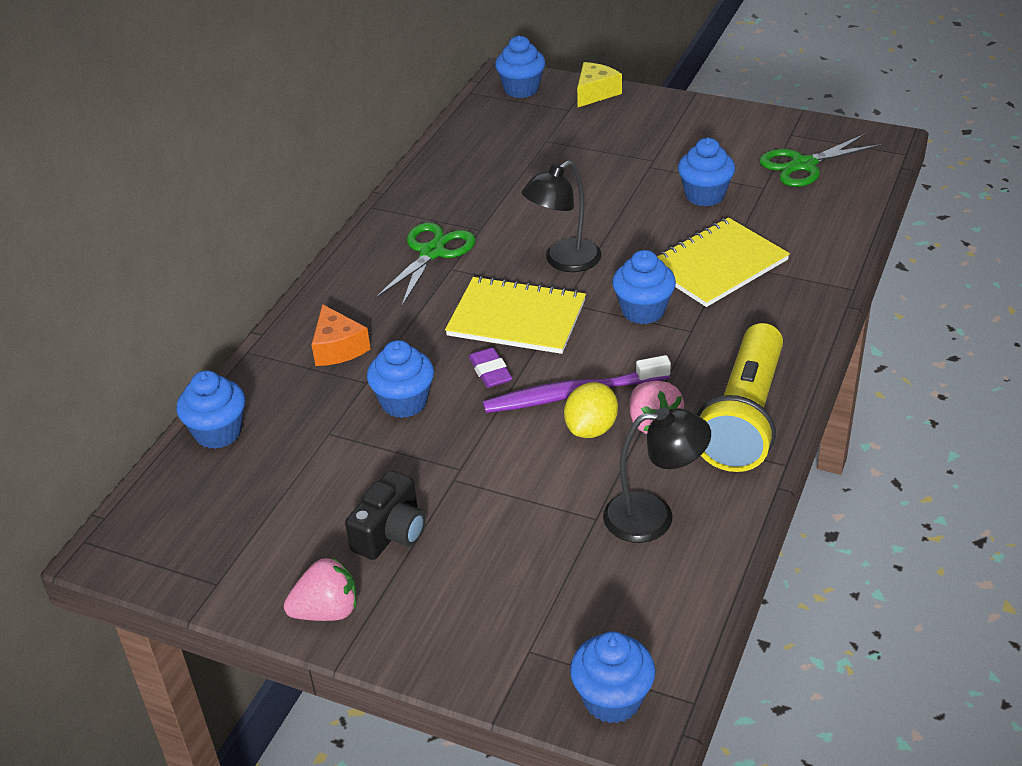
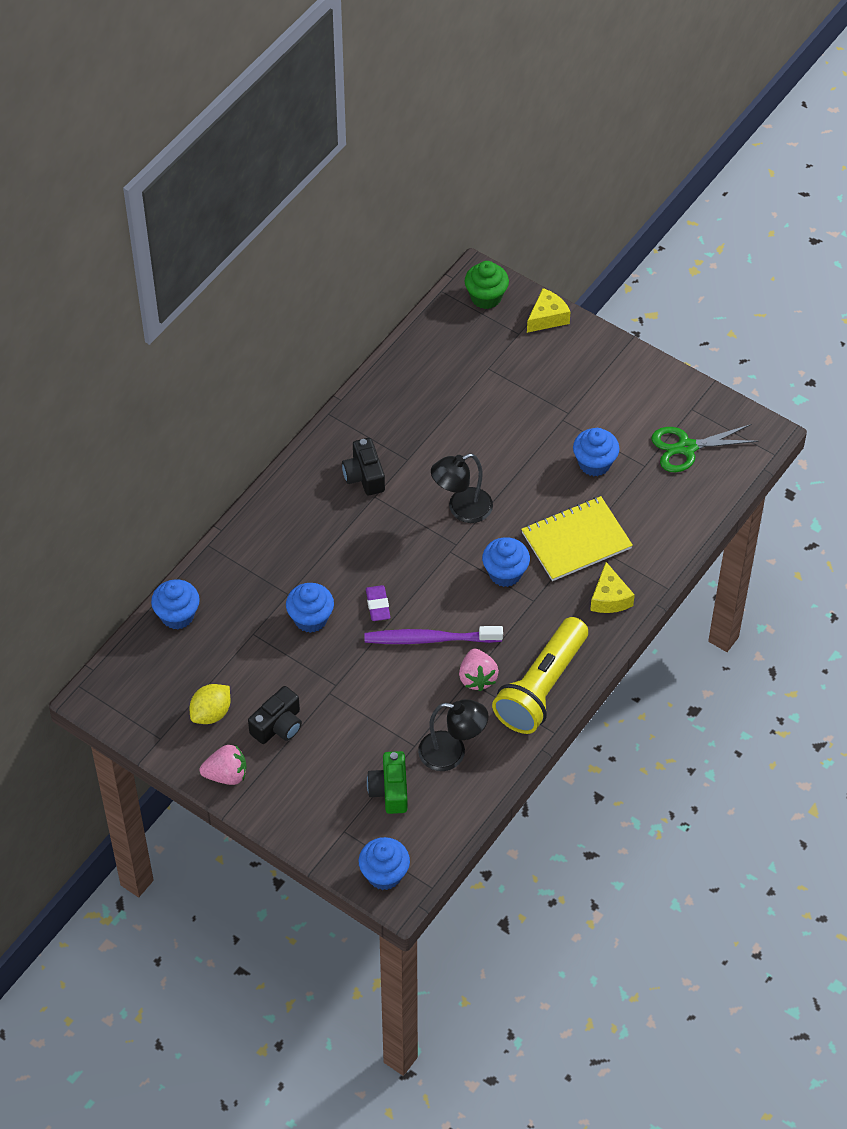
camera: 10 degrees right, 15 degrees up
(338, 348) = (274, 557): orange cheese -> none
(432, 252) = (364, 476): green scissors -> black camera
(516, 318) = (410, 558): yellow notebook -> none
(521, 89) = (486, 297): blue cupcake -> green cupcake
(580, 581) = (390, 790): none -> green camera
(591, 429) = (433, 672): yellow lemon -> yellow lemon (211, 713)
(786, 310) = (609, 598): none -> yellow cheese

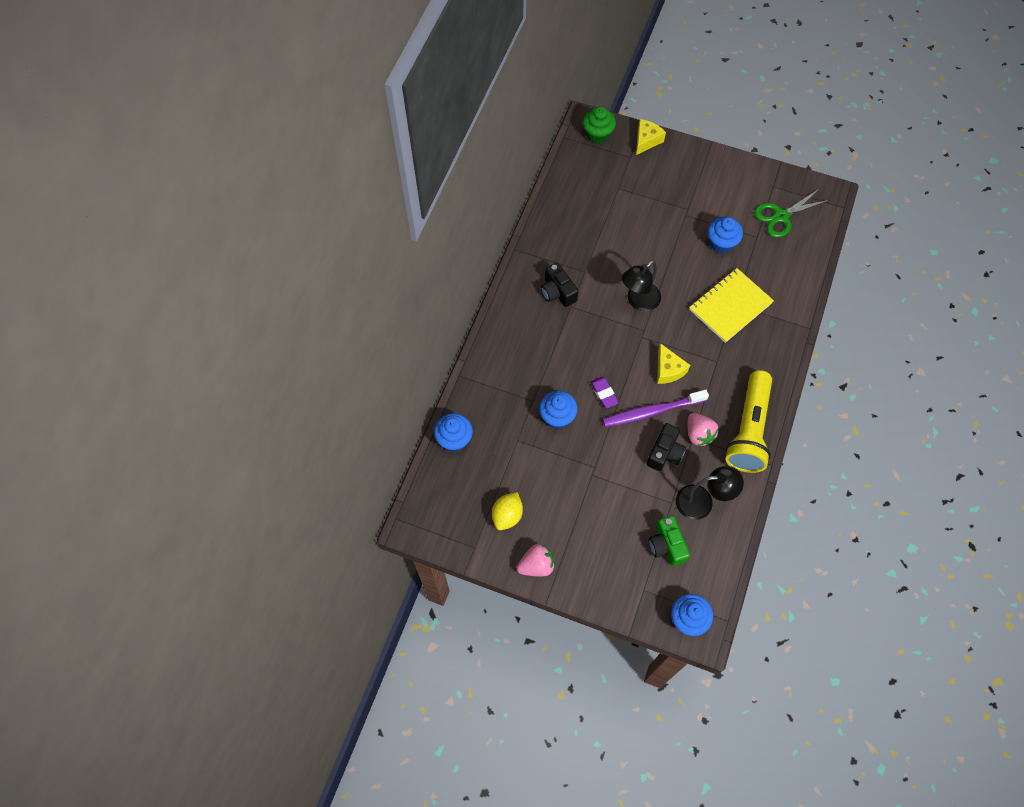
camera: 15 degrees left, 10 degrees up
(278, 725) = (562, 512): black camera -> black camera (665, 453)
(505, 573) = (688, 344): blue cupcake -> none
(609, 598) = (771, 346): yellow cheese -> yellow cheese (668, 370)

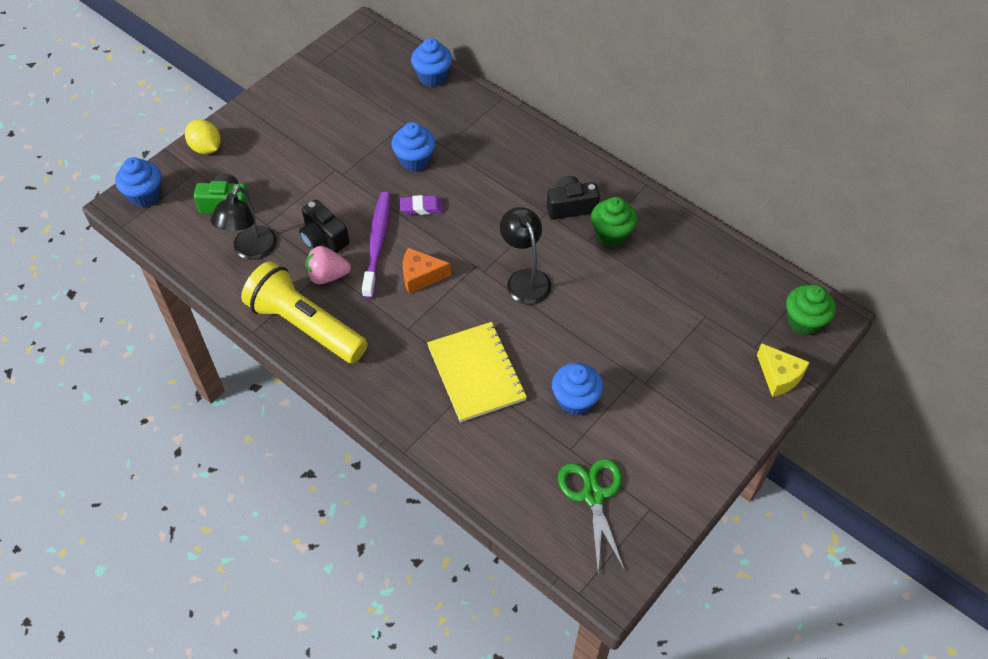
camera: 110 degrees right, 10 degrees down
(507, 515) = (332, 94): yellow lemon -> yellow lemon (206, 148)
(536, 565) = (271, 101): pink strawberry -> none
(573, 259) = (611, 235): none -> green cupcake
(668, 370) = (420, 276): yellow cheese -> orange cheese

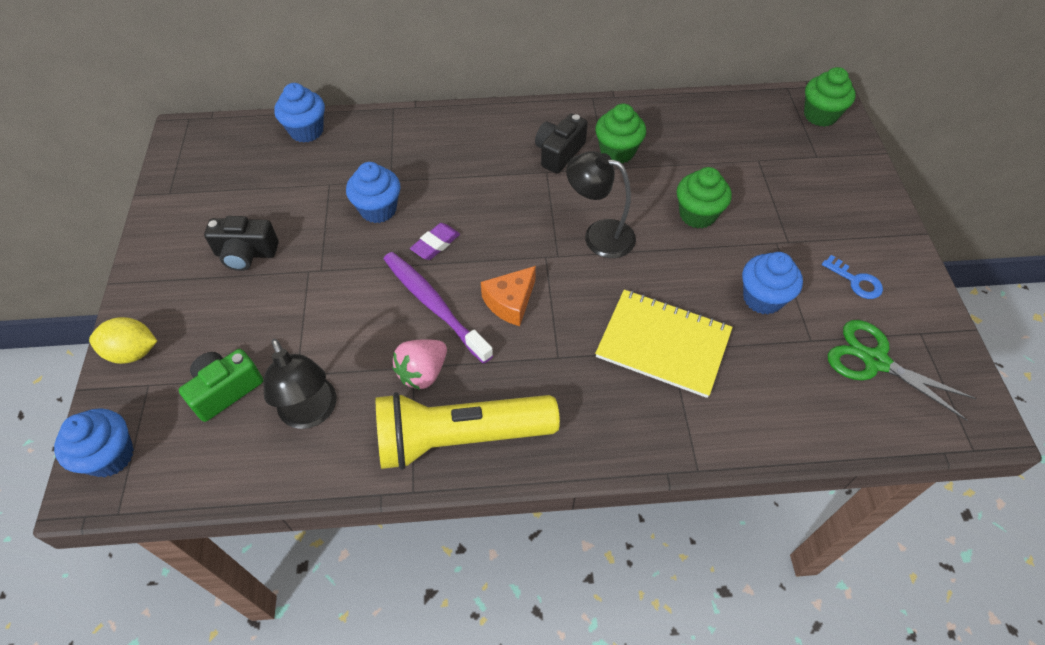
camera: 45 degrees left, 0 degrees up
(323, 237) = (374, 341): black camera -> black camera (246, 253)
(607, 317) = (697, 215): none -> green cupcake
(654, 443) = (856, 281): none -> blue key
(779, 376) = (858, 164): yellow cheese -> none

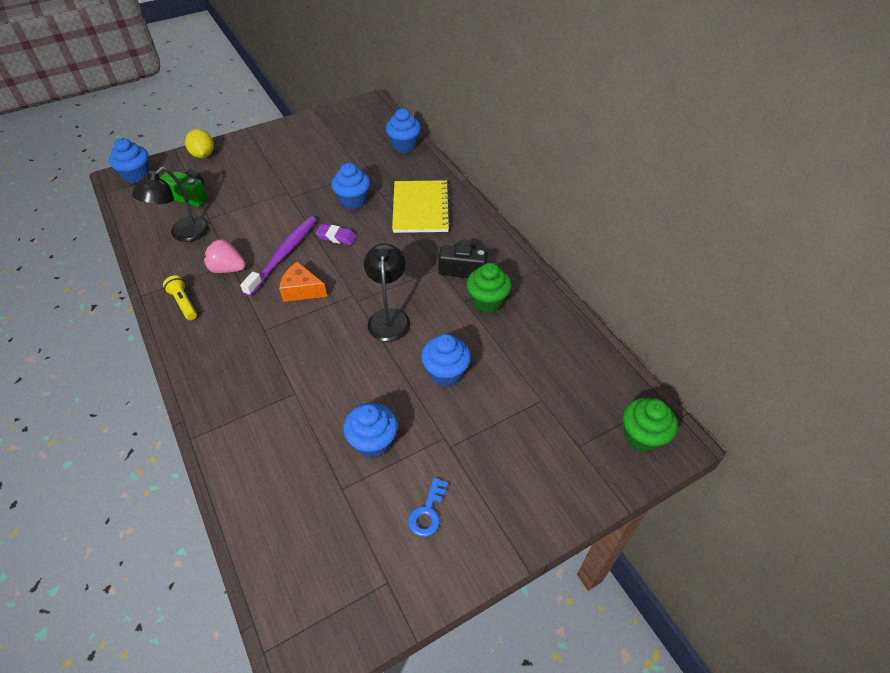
camera: 65 degrees right, 5 degrees down
(246, 253) = (289, 164): black camera -> none
(460, 437) = (184, 303): yellow flashlight -> yellow flashlight, size x0.42
(663, 344) = (298, 387): yellow notebook -> yellow notebook (421, 208)
(697, 215) = (445, 373): green cupcake -> blue cupcake
(875, 361) = (337, 546): green scissors -> none

